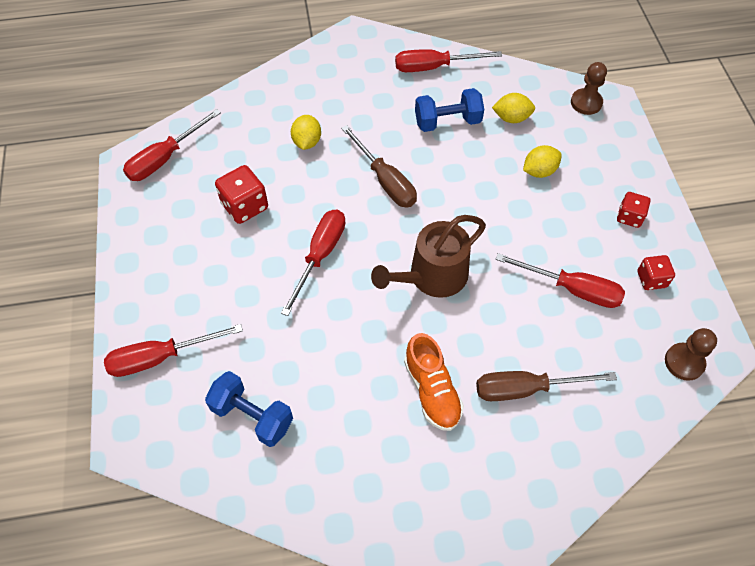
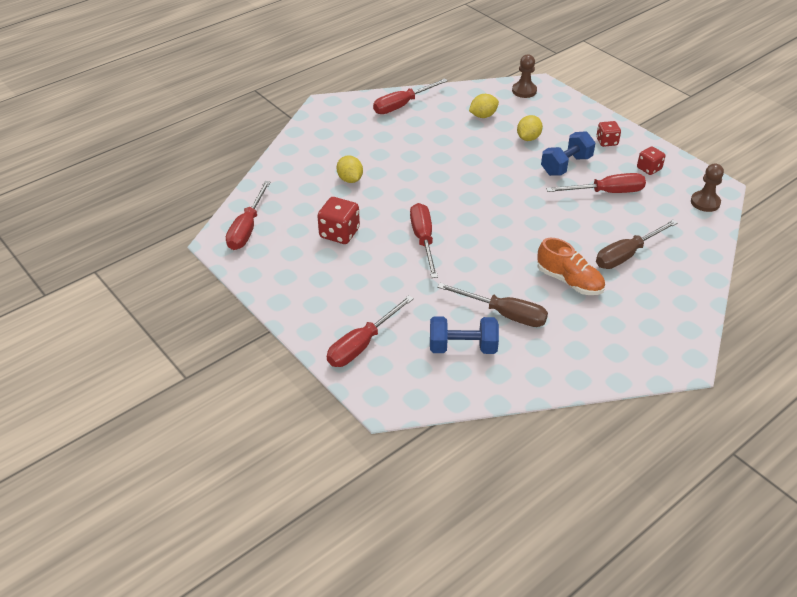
camera: 30 degrees left, 15 degrees down
(385, 181) = (429, 181): brown screwdriver -> brown screwdriver (504, 314)
(432, 276) = (512, 221): brown watering can -> none
(447, 122) = (441, 133): blue dumbbell -> blue dumbbell (566, 165)

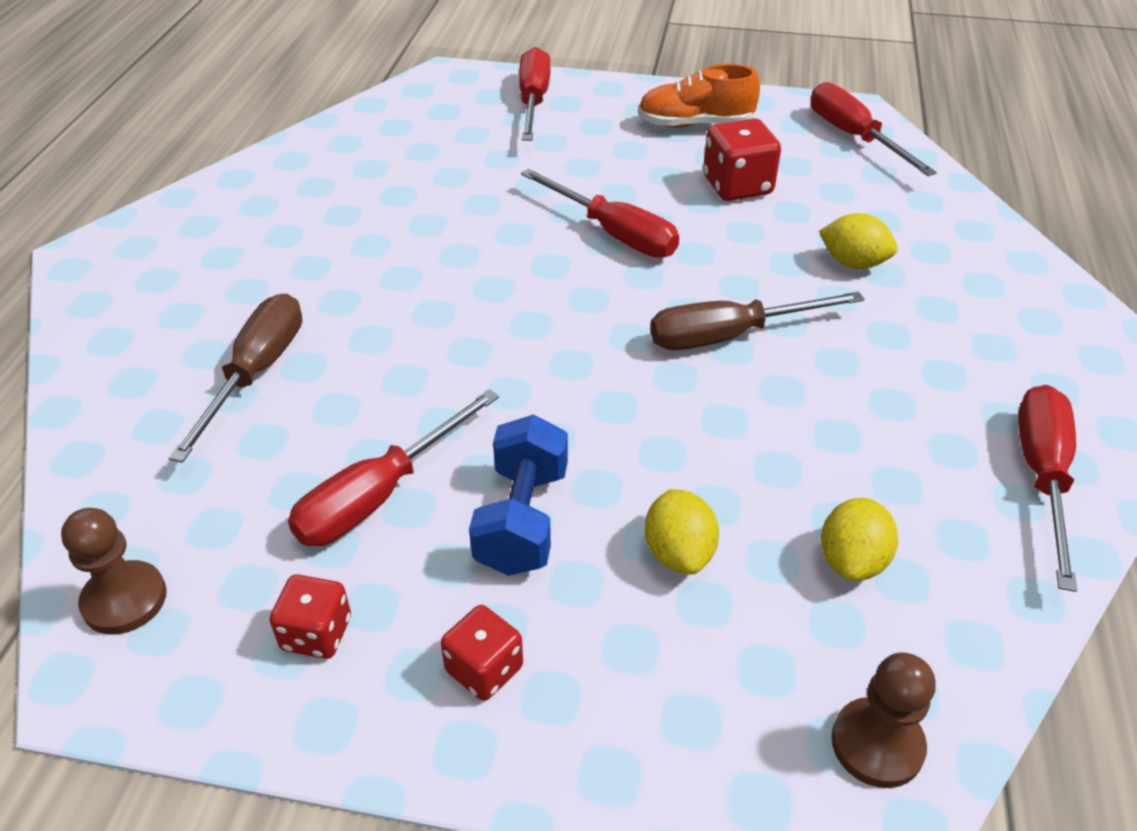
camera: 140 degrees right, 0 degrees up
(462, 347) = (413, 146): blue dumbbell -> none
(504, 314) = (393, 199): brown screwdriver -> brown screwdriver (729, 336)
(569, 281) = (331, 282): orange shoe -> orange shoe (695, 124)

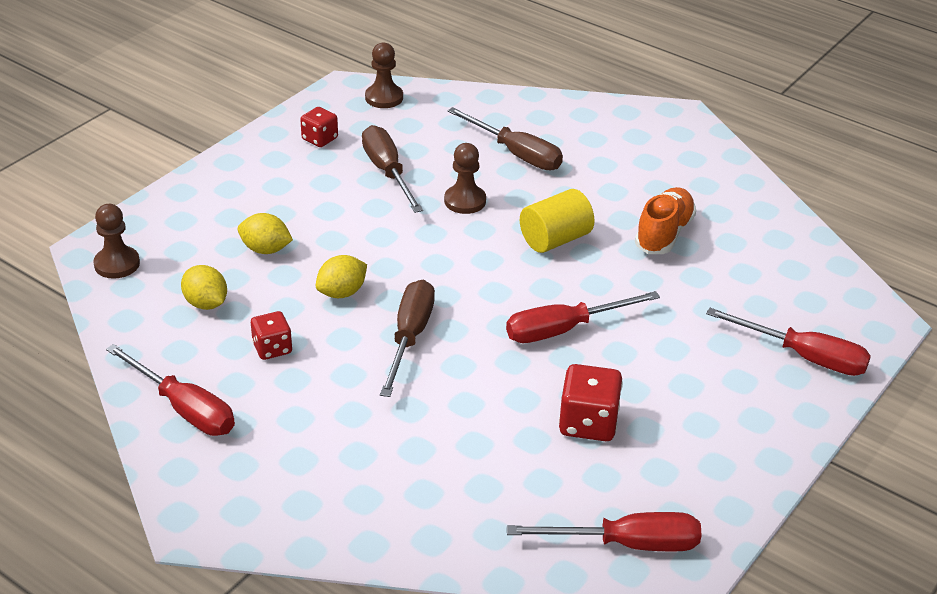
camera: 115 degrees right, 5 degrees down
(379, 495) = (388, 172): red screwdriver -> brown screwdriver
(411, 384) = (465, 201): none -> brown pawn
(449, 282) = (555, 239): none -> yellow cylinder
(484, 669) = (259, 175): red dice -> red dice (272, 348)
(522, 520) = (332, 209): blue dumbbell -> none
(695, 124) = (709, 443): orange shoe -> orange shoe (664, 234)
(853, 263) = (440, 437): yellow lemon -> yellow lemon (342, 293)

